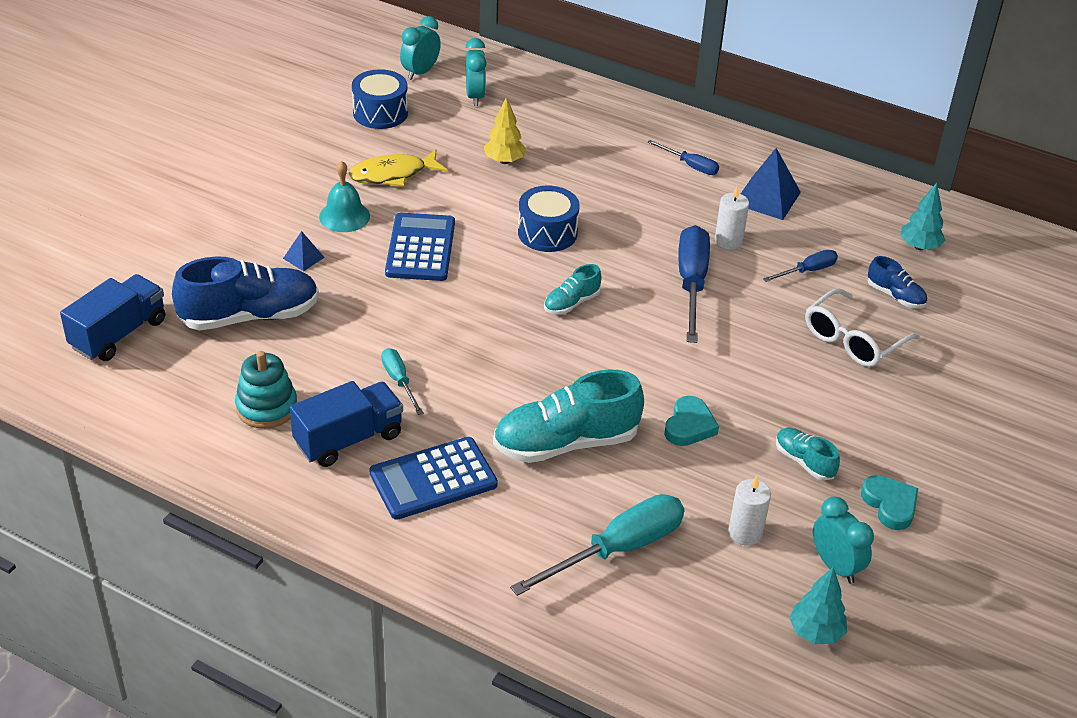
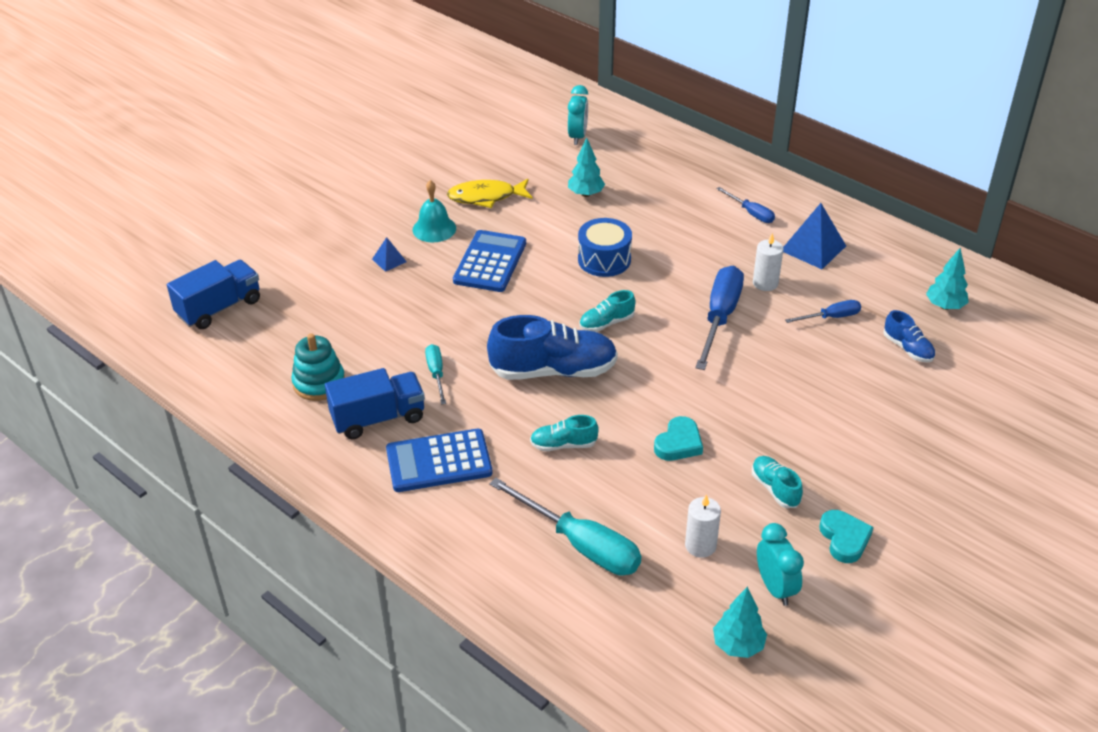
camera: 15 degrees right, 0 degrees up
(249, 316) = (329, 305): blue shoe -> blue shoe (553, 371)
(380, 113) = (492, 144): blue drum -> none
(420, 72) = (537, 112): turquoise clock -> none
(504, 161) = (585, 194): yellow tree -> turquoise tree
(566, 443) = (563, 445): turquoise shoe -> turquoise shoe, size x0.50
(618, 549) = (580, 544): turquoise screwdriver -> turquoise screwdriver turned 60 degrees clockwise
(852, 340) = (854, 384): white glasses -> none

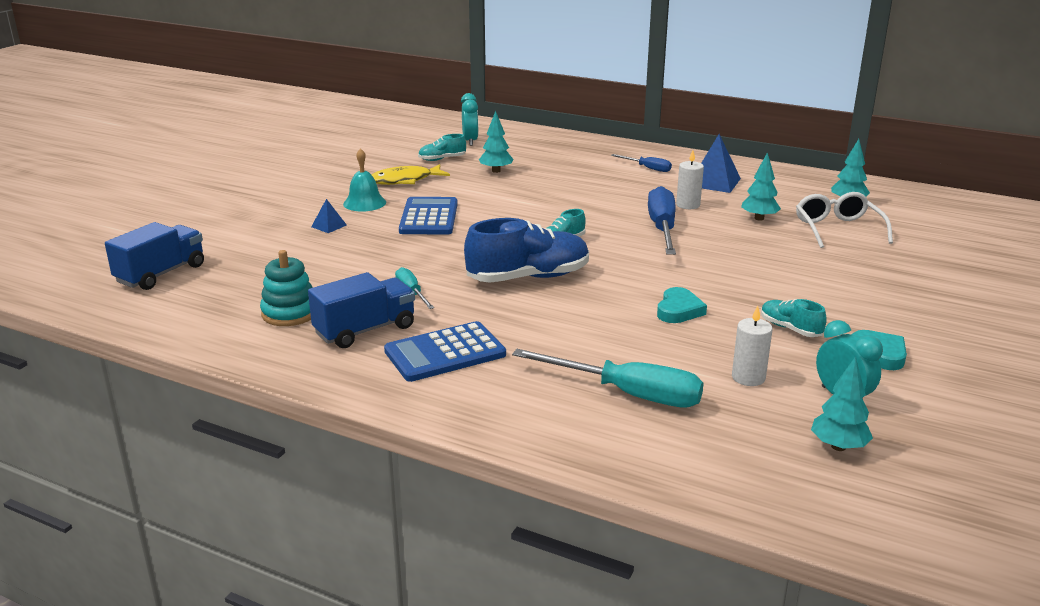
camera: 15 degrees left, 15 degrees down
(563, 445) = (567, 325): turquoise shoe -> turquoise shoe (442, 159)
(604, 260) = (535, 206): blue drum -> none
(831, 317) = (759, 218): blue screwdriver -> turquoise tree
(907, 348) = (837, 229): blue shoe -> white glasses

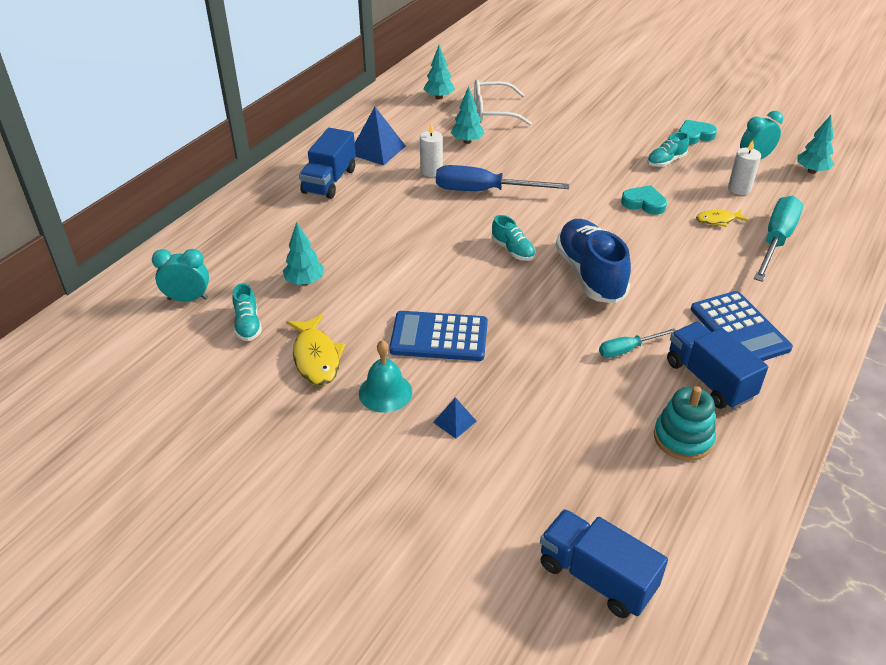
camera: 85 degrees left, 15 degrees up
(647, 168) = (329, 181): blue screwdriver -> blue truck
(661, 356) = (718, 220): none -> yellow fish

